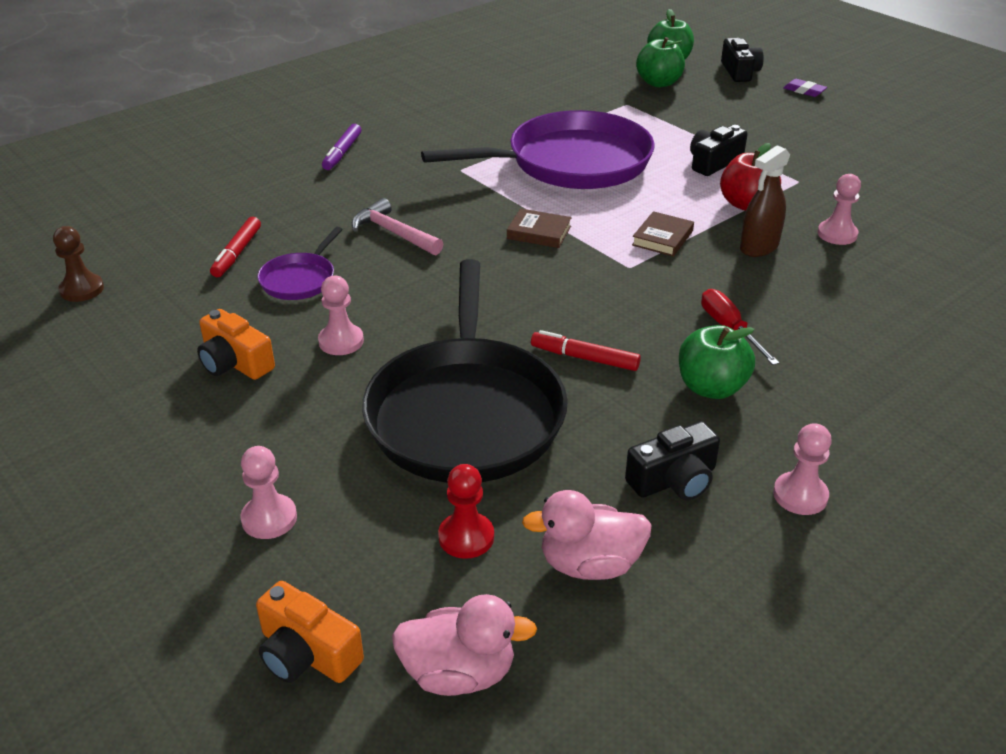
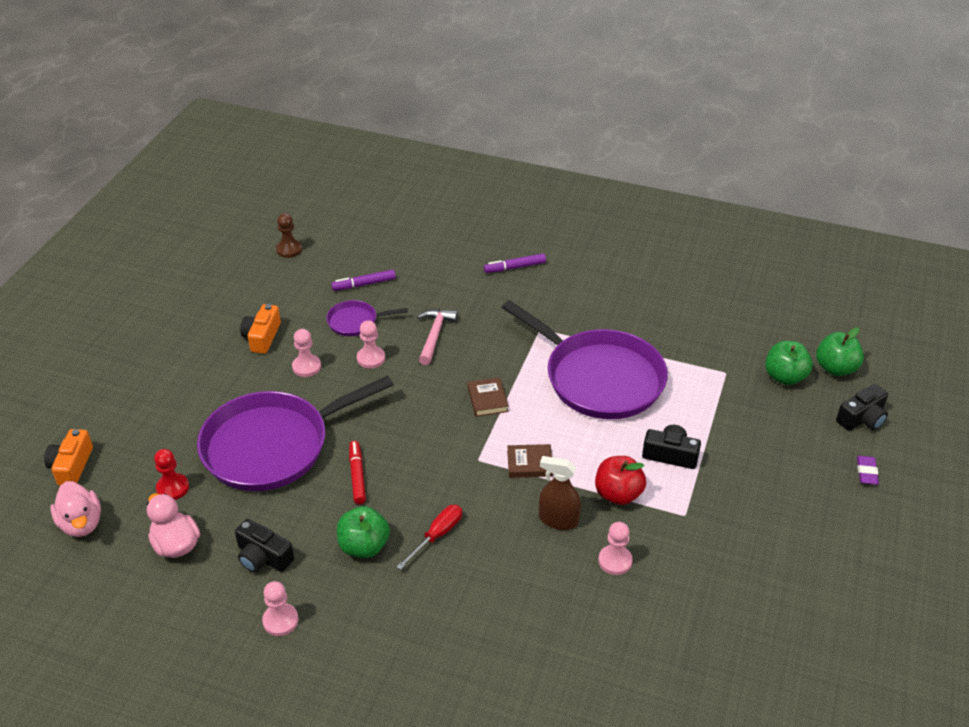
camera: 60 degrees right, 5 degrees up
(237, 253) = (364, 284): red marker -> purple marker
(269, 518) = (150, 411): pink pawn -> pink pawn (371, 358)
(466, 413) = (272, 446): black pan -> purple pan

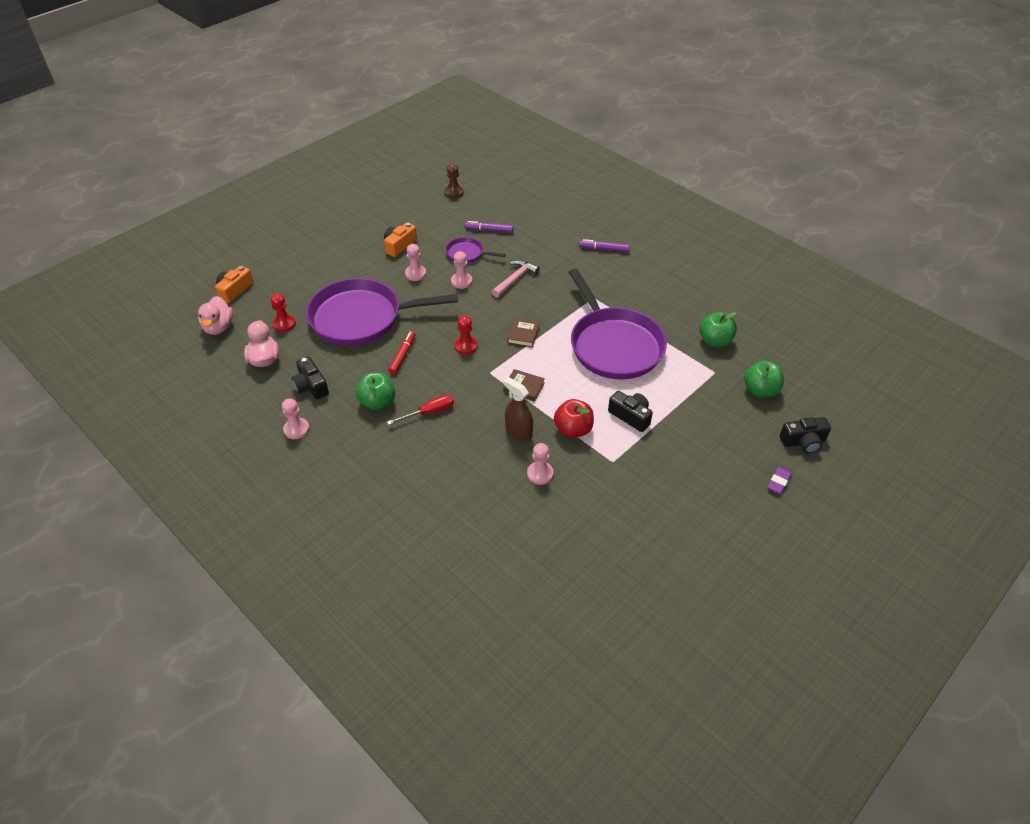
camera: 25 degrees right, 5 degrees up
(428, 437) = (466, 346): none -> red pawn
(835, 368) = (807, 397): green apple -> green apple (715, 341)

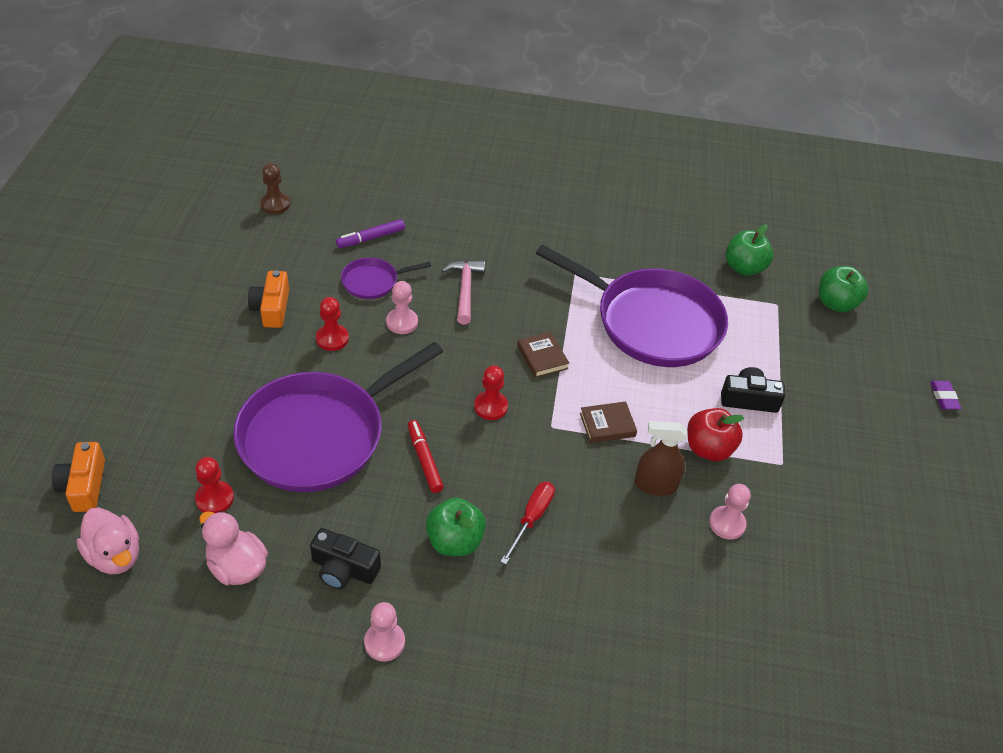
camera: 40 degrees left, 0 degrees up
(415, 274) = (332, 338): pink pawn -> red pawn
(604, 249) = (529, 207): purple marker -> none
(803, 441) = (922, 341): black camera -> none

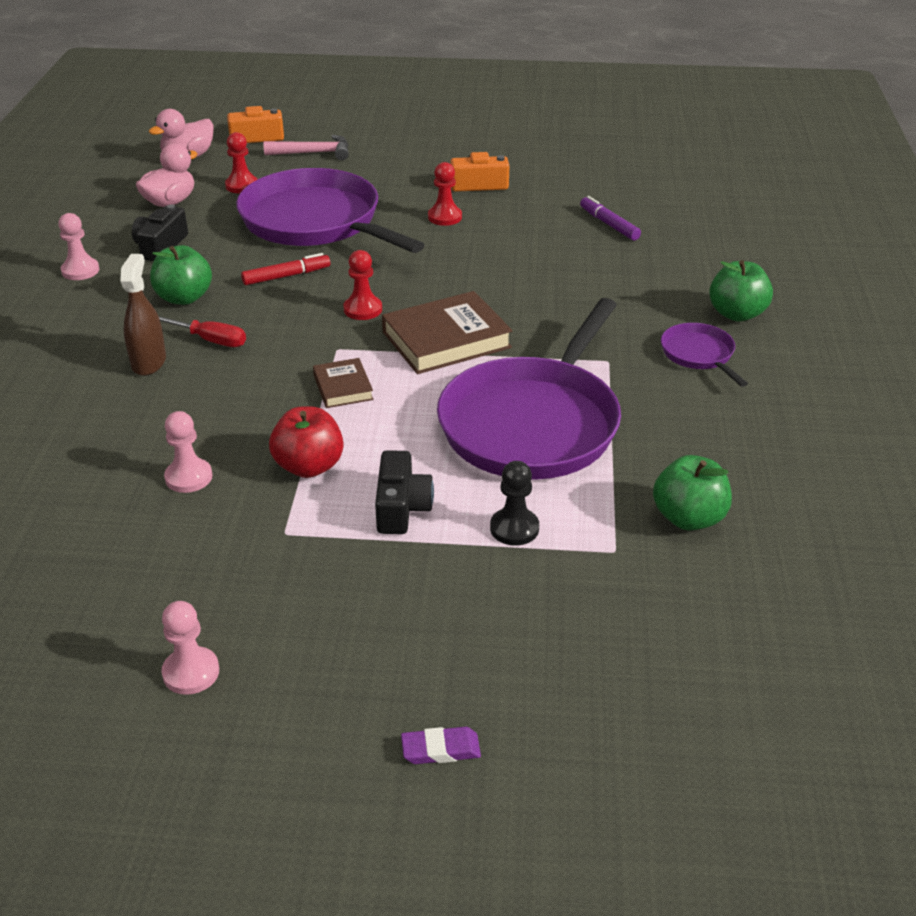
camera: 90 degrees right, 10 degrees down
(275, 204) = (637, 171): brown pawn -> none
(373, 282) = (538, 231): purple pan -> purple pan (699, 354)
(402, 322) = (479, 251): pink pawn -> pink pawn (191, 672)
(465, 290) = (545, 285): pink hammer -> pink hammer (313, 153)
(542, 357) = (446, 340): brown book -> brown book, size x1.85
(655, 485) = (250, 422): brown spray bottle -> brown spray bottle (149, 362)
(763, 345) = (514, 528): none -> black pawn
(836, 303) = (642, 624): green apple -> green apple (737, 314)

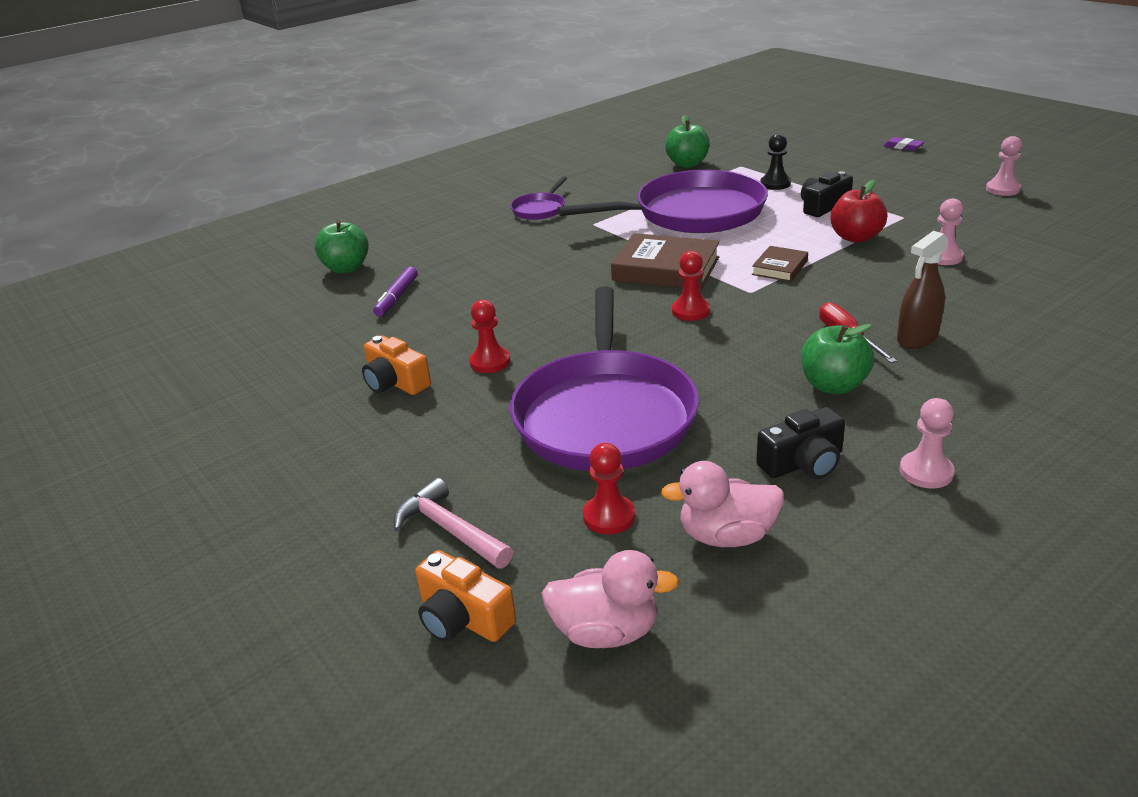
camera: 130 degrees left, 5 degrees down
(286, 276) = (713, 366): red marker -> none
(737, 314) = (472, 218): green apple -> green apple (346, 268)

